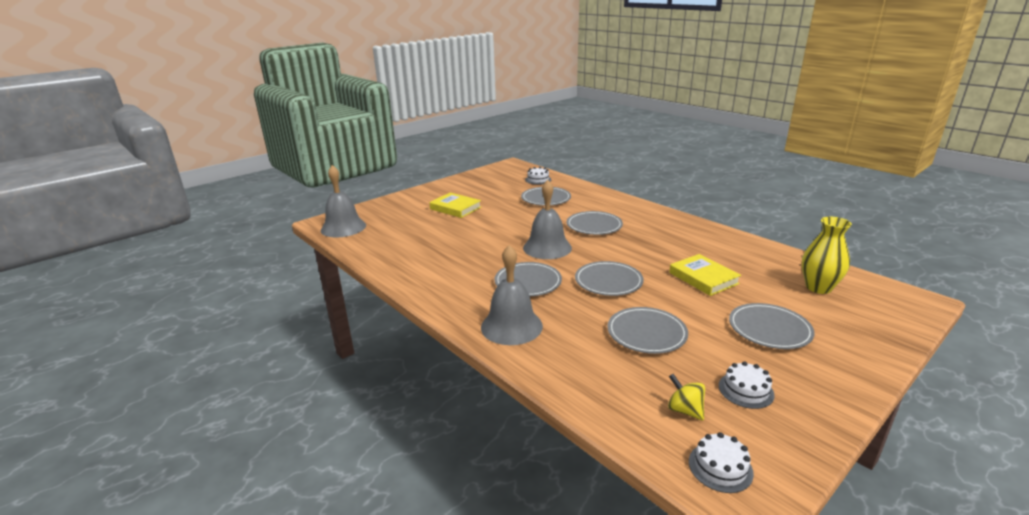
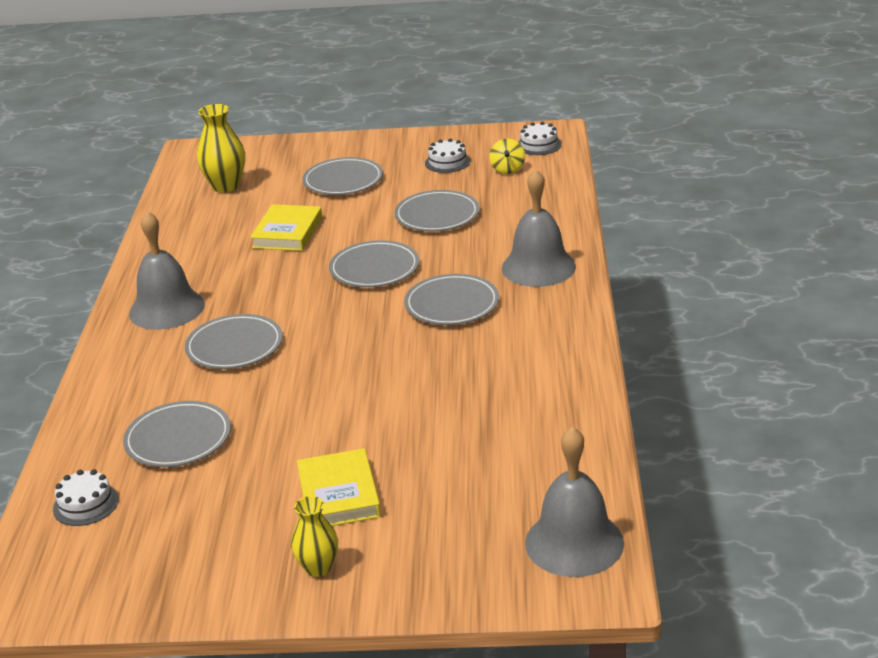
camera: 135 degrees left, 5 degrees up
(432, 194) = (318, 568): none -> yellow vase
(547, 247) = (352, 340): grey bell -> grey bell (167, 309)

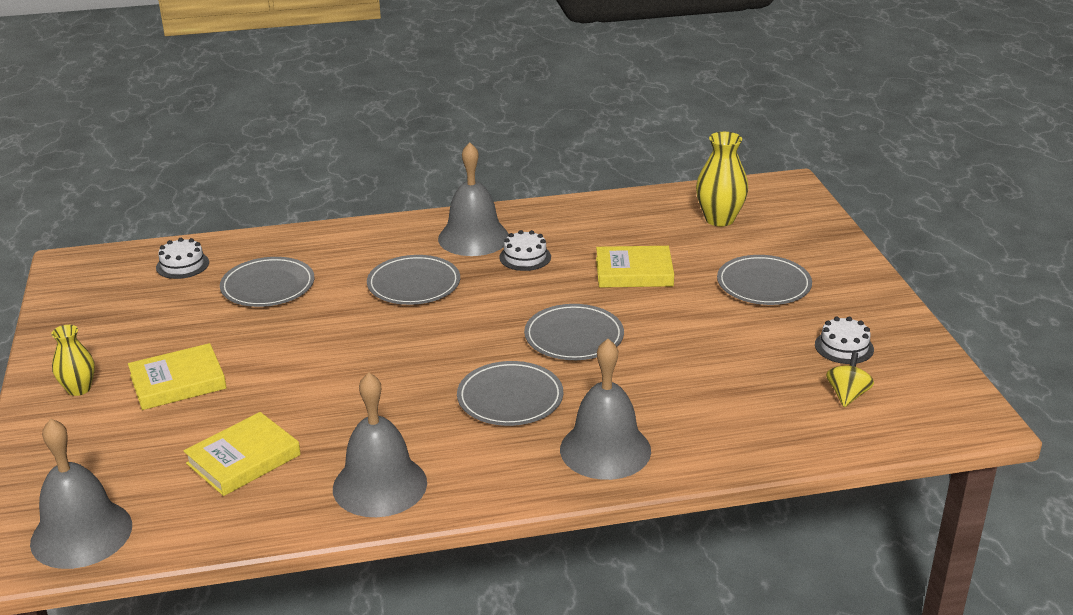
camera: 75 degrees right, 0 degrees up
(437, 215) = (706, 359): grey plate -> none
(489, 447) = (243, 459): none -> yellow book
(507, 169) = (847, 395): yellow spinning top -> yellow spinning top turned 120 degrees clockwise
(539, 145) = (931, 412): white cake -> white cake (525, 257)
(551, 372) = (380, 485): none -> grey bell

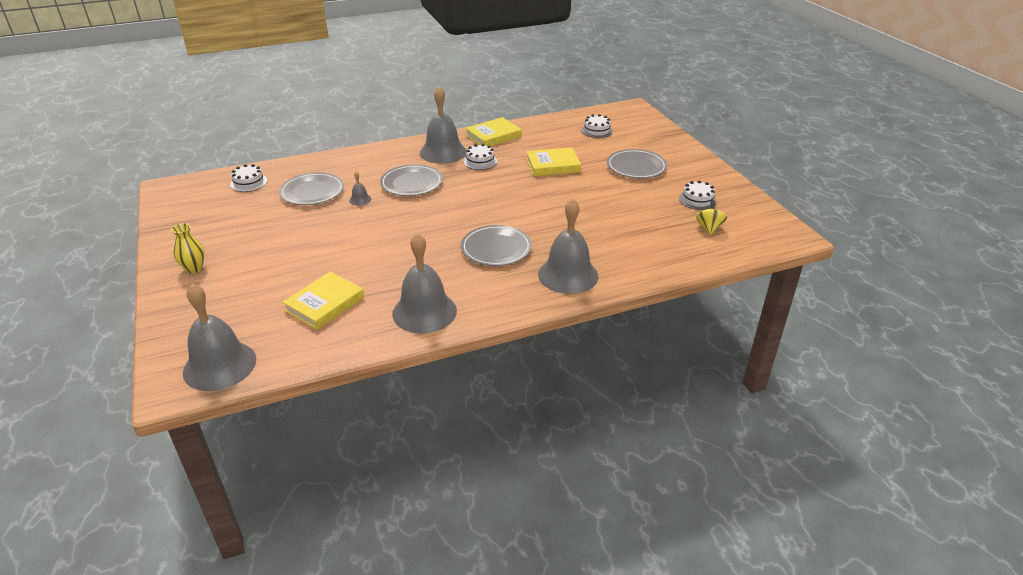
camera: 10 degrees left, 5 degrees up
(178, 382) = (265, 258): yellow book -> yellow book (493, 136)
(333, 304) = (360, 199): none -> grey bell
(574, 337) = (526, 207): grey plate -> none
(719, 219) = (596, 130): yellow vase -> white cake

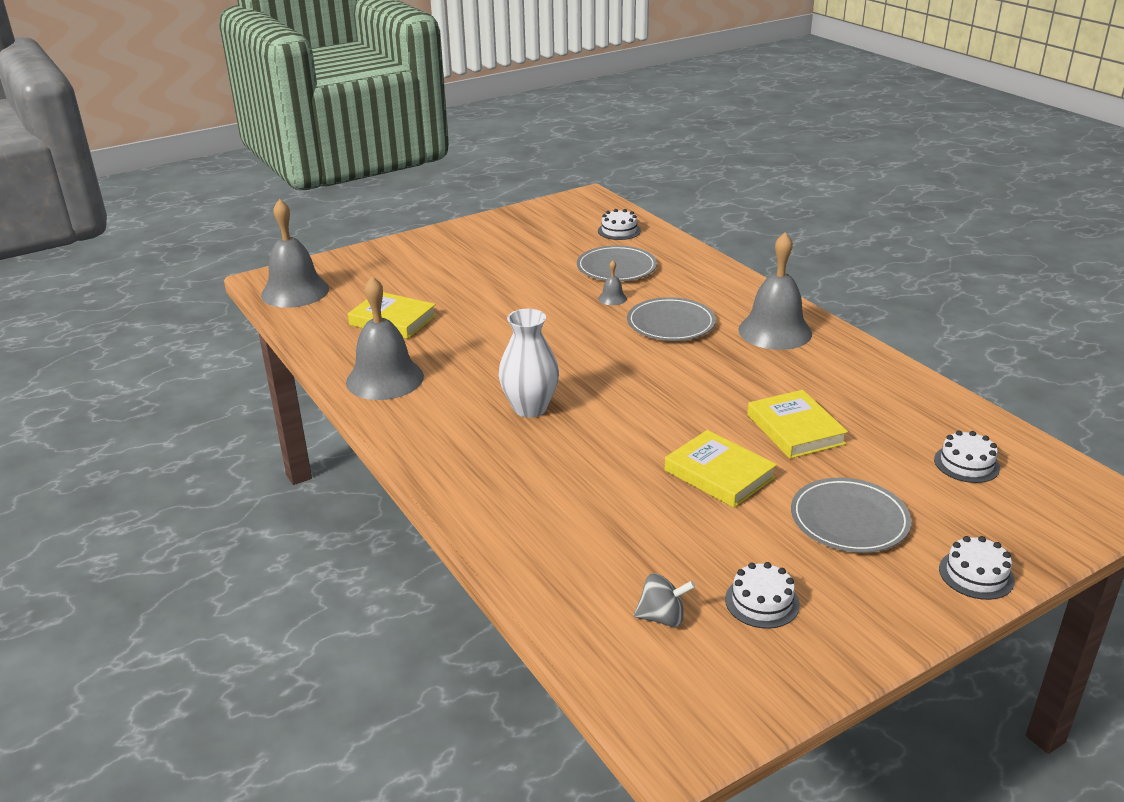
camera: 80 degrees right, 5 degrees down
(194, 269) = (443, 245): yellow vase -> none
(480, 161) = (765, 364): white cake -> white cake (976, 574)
(493, 136) = (859, 364): yellow book -> yellow book (719, 474)
(496, 248) = (530, 408): grey plate -> white vase
(568, 275) = (480, 473): grey bell -> none
(709, 228) = (662, 617): yellow spinning top -> grey spinning top

